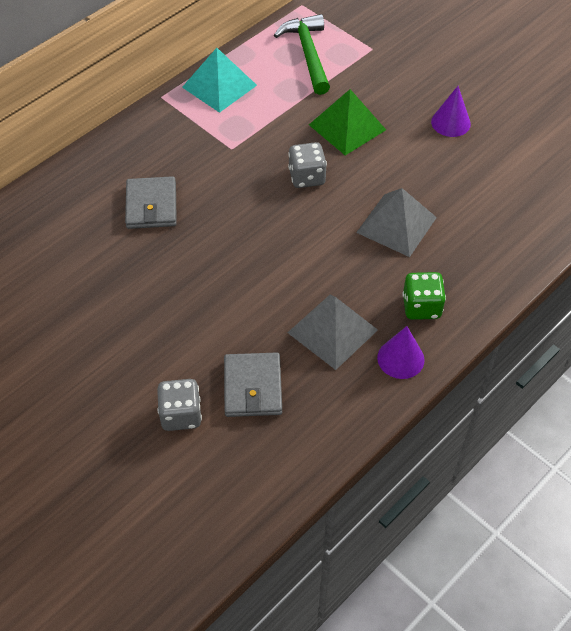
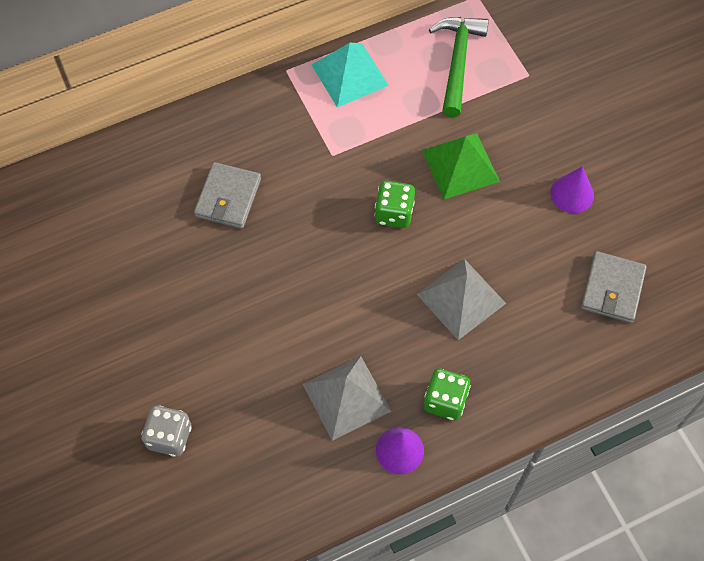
camera: 20 degrees right, 10 degrees up
(253, 387) = (246, 431): grey wallet -> grey wallet (612, 289)
(307, 177) = (394, 213): grey dice -> green dice

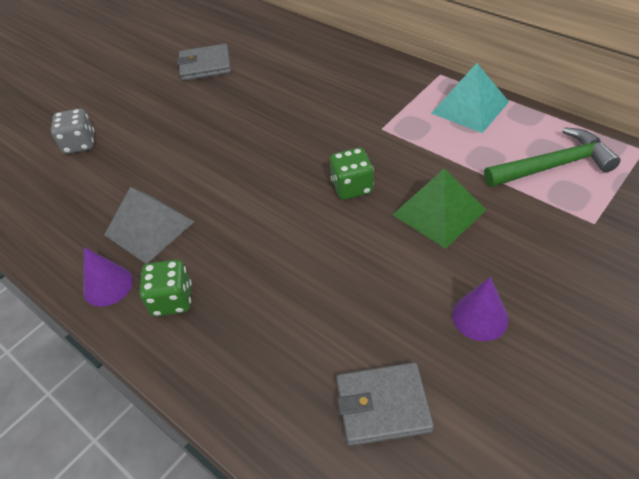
camera: 70 degrees right, 15 degrees down
(228, 198) = (299, 92): grey wallet -> grey wallet (205, 66)
(461, 298) = (290, 269): grey pyramid -> none

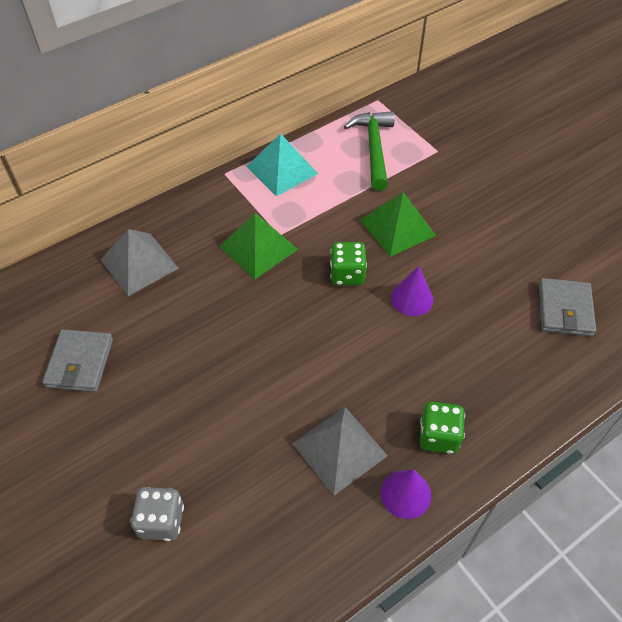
camera: 80 degrees left, 5 degrees up
(309, 62) = (139, 263): none -> grey pyramid
(358, 119) = (258, 247): none -> green pyramid
(480, 317) = (503, 236): purple cone -> purple cone (412, 298)

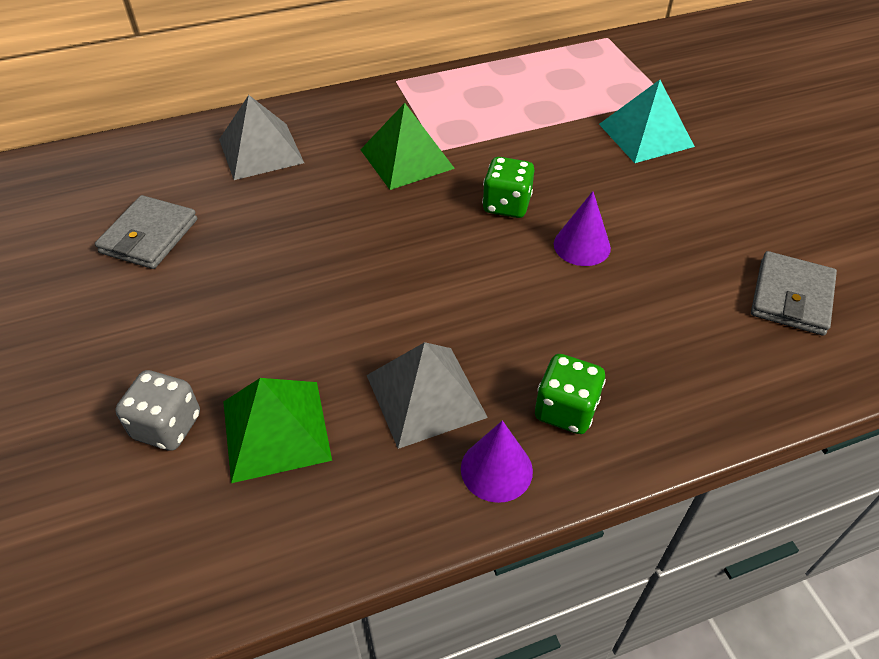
camera: 15 degrees right, 5 degrees down
(282, 170) = (465, 87): turquoise pyramid -> turquoise pyramid (646, 135)
(374, 148) = (586, 83): green hammer -> none
(397, 227) = (588, 167): green pyramid -> green pyramid (275, 430)

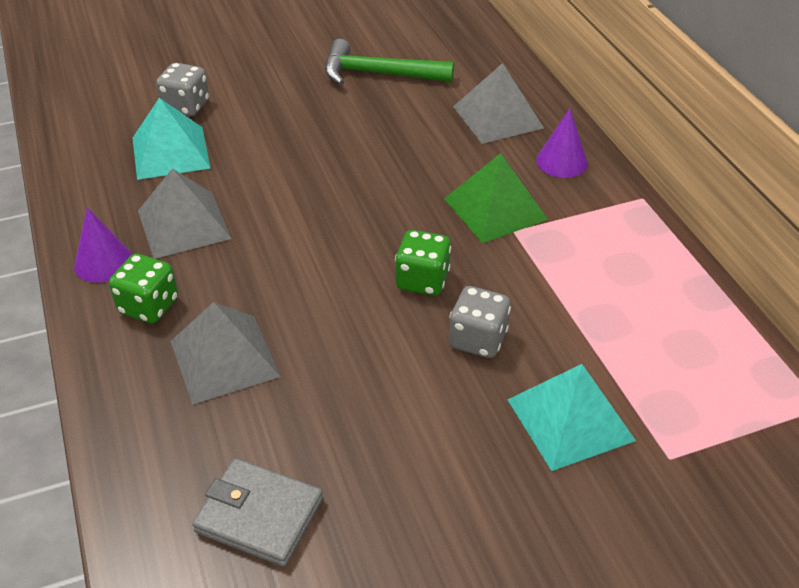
camera: 90 degrees right, 5 degrees down
(149, 236) = (378, 74): grey wallet -> green hammer
(275, 430) = (170, 152): green pyramid -> turquoise pyramid
(574, 175) = (477, 339): none -> grey dice
(582, 245) = (356, 335): purple cone -> purple cone (561, 161)
(628, 336) = (224, 358): none -> grey pyramid

